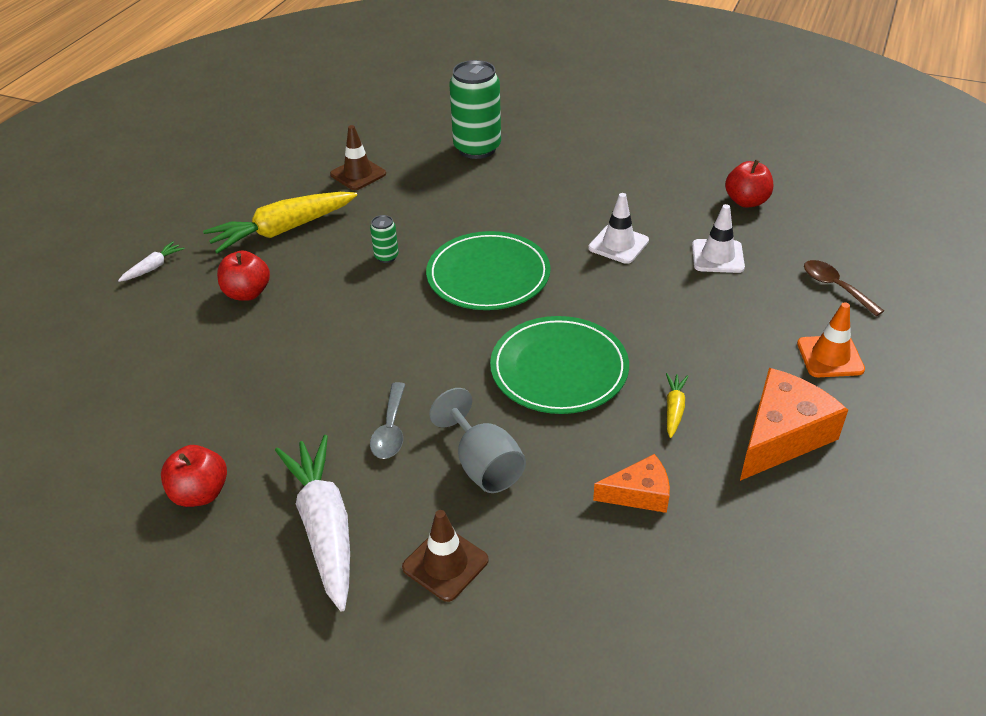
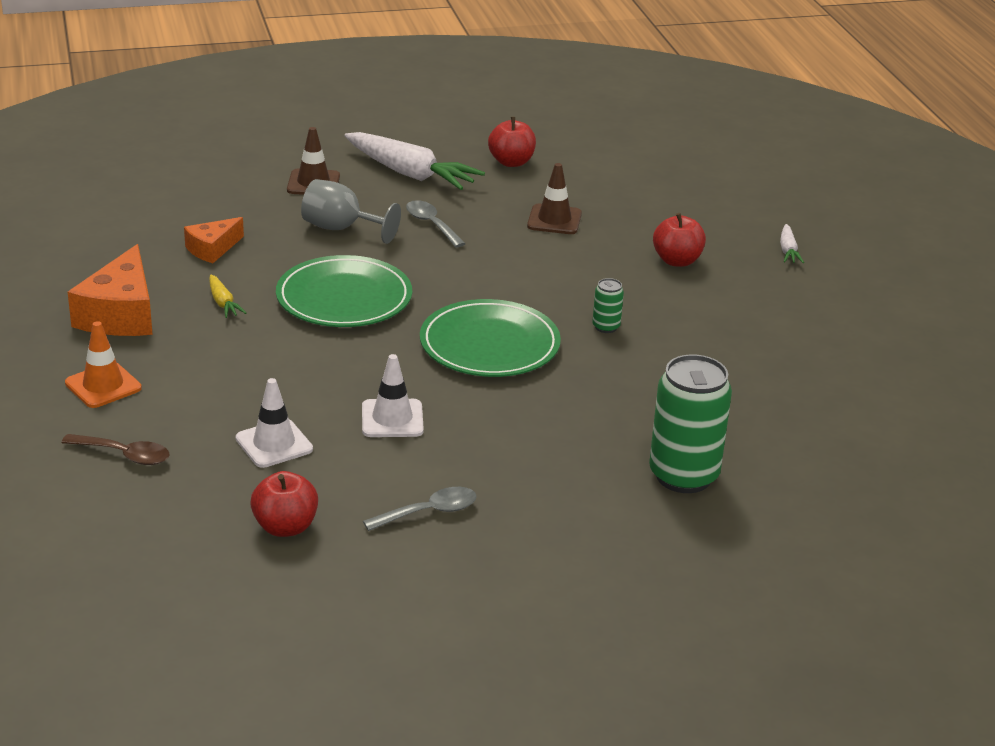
camera: 140 degrees right, 10 degrees down
(283, 230) = (737, 314): yellow carrot -> none
(358, 174) = (763, 393): brown traffic cone -> brown traffic cone (554, 220)
(649, 180) = (429, 512): none -> grey spoon

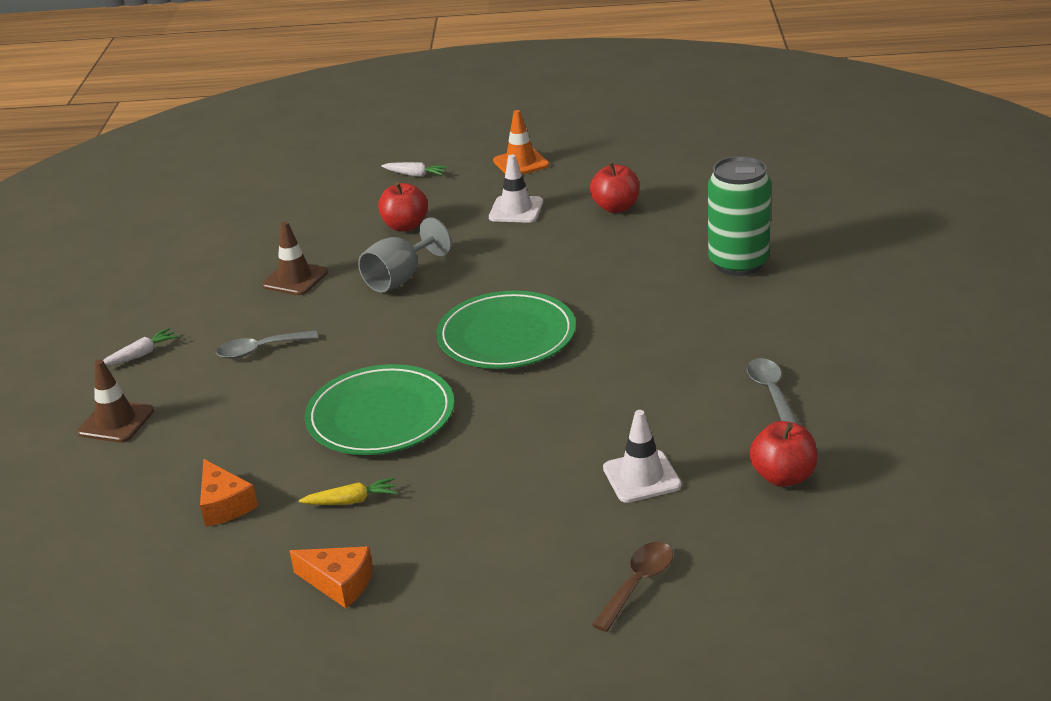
camera: 70 degrees left, 0 degrees up
(103, 386) = (493, 599): orange traffic cone -> orange traffic cone (521, 163)
(120, 314) = (339, 583): orange cheese -> orange cheese, size x0.58
(341, 229) = (233, 409): grey goblet -> grey goblet (400, 278)
(392, 419) = (616, 401): white traffic cone -> white traffic cone (516, 210)
(410, 173) = (141, 355): white carrot -> white carrot, size x0.45
(511, 162) = (161, 291): red apple -> red apple (616, 207)
(606, 327) = (501, 273): green can -> none

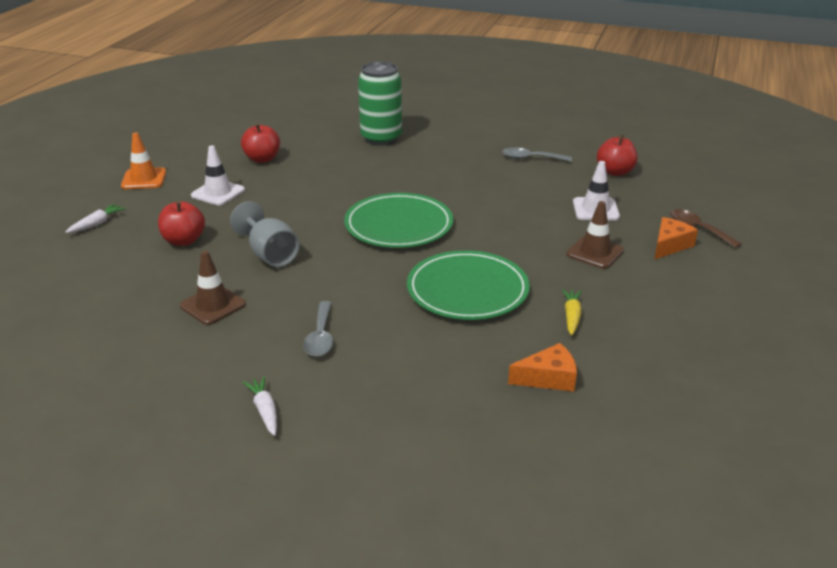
camera: 75 degrees left, 0 degrees up
(116, 422) = (378, 435): brown traffic cone -> brown traffic cone (595, 252)
(339, 583) = (668, 333): orange cheese -> orange cheese (670, 245)

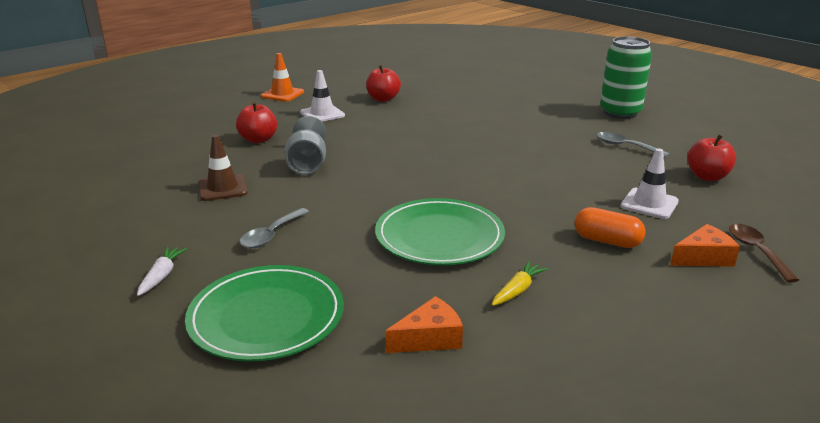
camera: 30 degrees right, 5 degrees down
(97, 224) = (216, 115): white carrot -> none
(381, 138) = (498, 104): green can -> green can (620, 113)
(398, 225) = (437, 169): green plate -> green plate (266, 317)
(548, 378) = (429, 338): orange cheese -> orange cheese turned 45 degrees counterclockwise
(595, 252) = (607, 241): brown traffic cone -> orange capsule

